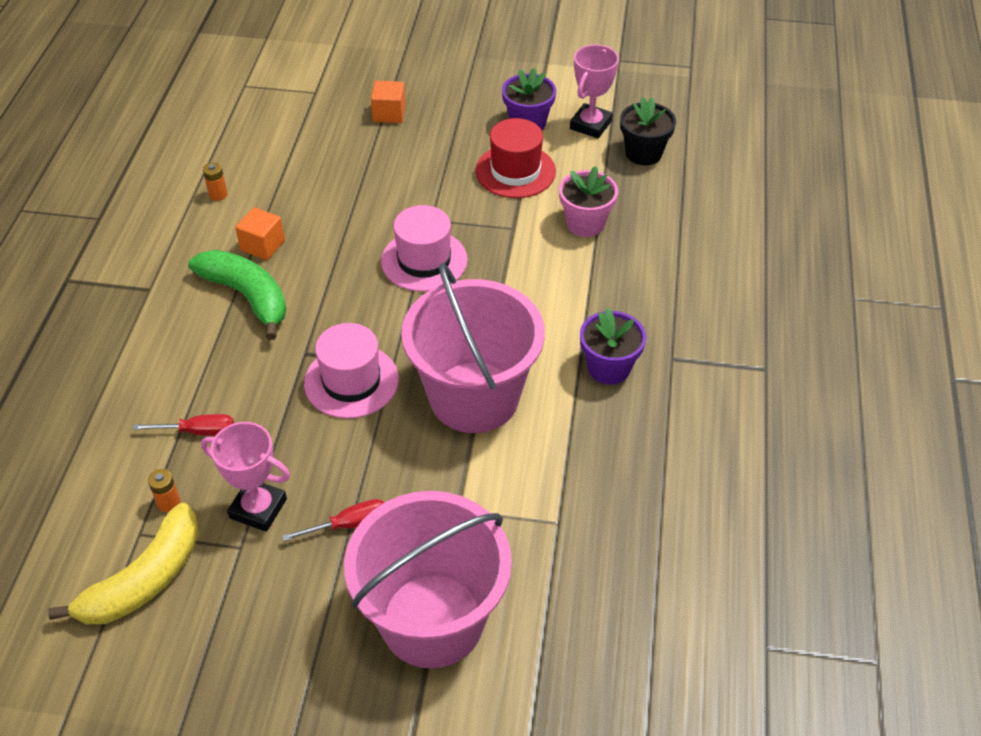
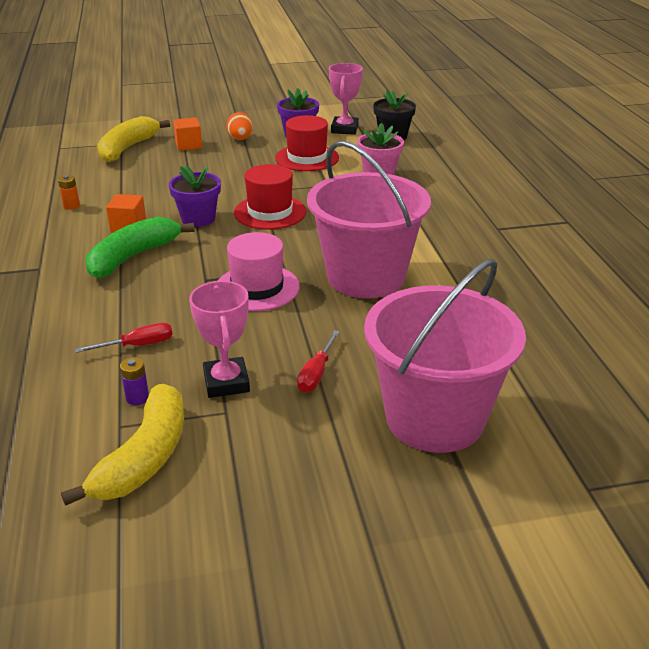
camera: 20 degrees left, 15 degrees down
(169, 503) = (137, 398): orange battery -> purple battery
(247, 297) = (133, 257): green banana -> green banana turned 75 degrees counterclockwise
(258, 508) = (226, 382): pink trophy -> pink trophy turned 75 degrees clockwise
(318, 104) = (128, 148): none -> yellow banana
(349, 524) = (316, 374): red screwdriver -> red screwdriver turned 150 degrees clockwise
(424, 260) = (270, 212): pink hat -> red hat
(454, 116) = (240, 139): none -> orange egg
(609, 368) = (456, 242): purple flower pot -> purple flower pot (198, 218)

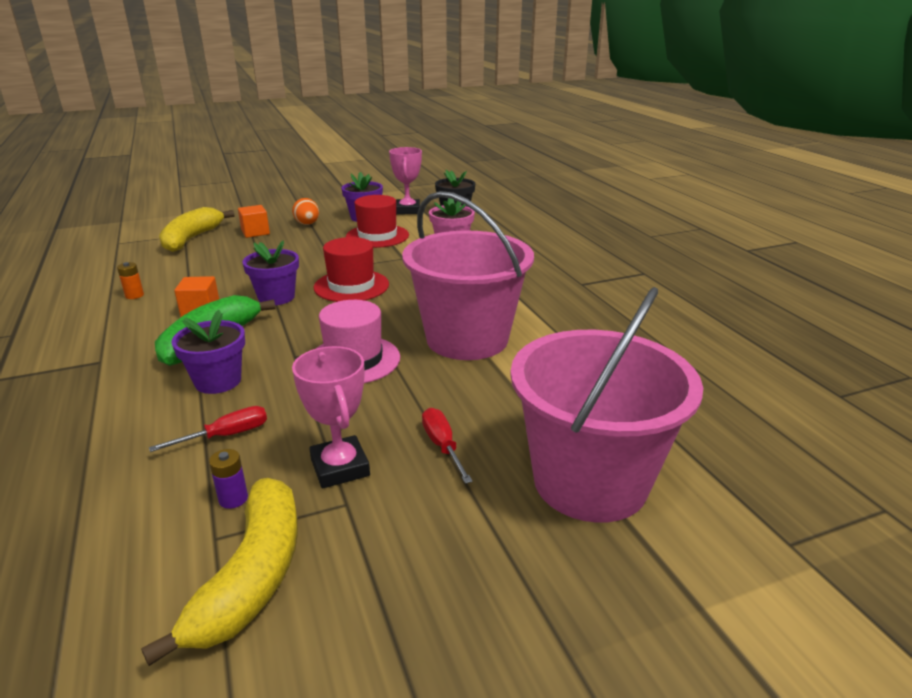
camera: 10 degrees left, 5 degrees down
(136, 296) = (218, 381): none -> purple flower pot
(316, 374) = (442, 446): red screwdriver -> red screwdriver turned 150 degrees clockwise

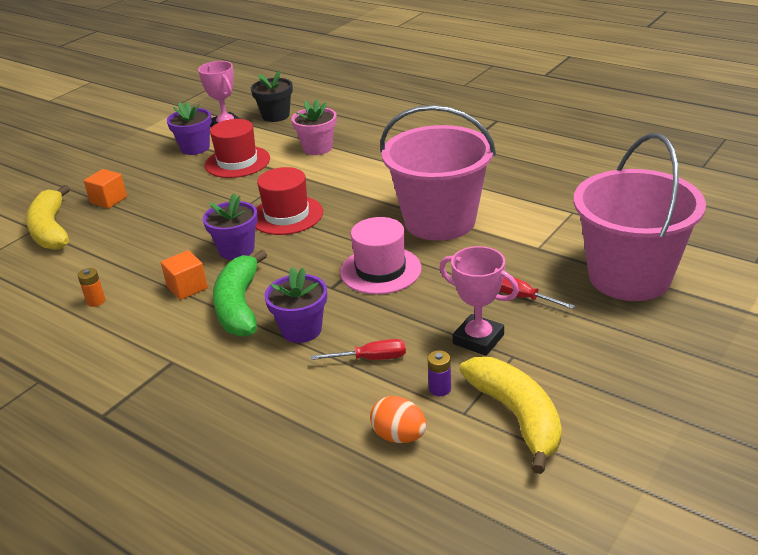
camera: 30 degrees left, 5 degrees up
(226, 435) = (371, 358): red screwdriver -> red screwdriver turned 60 degrees clockwise
(307, 224) = (149, 173): orange egg -> orange egg (399, 436)

